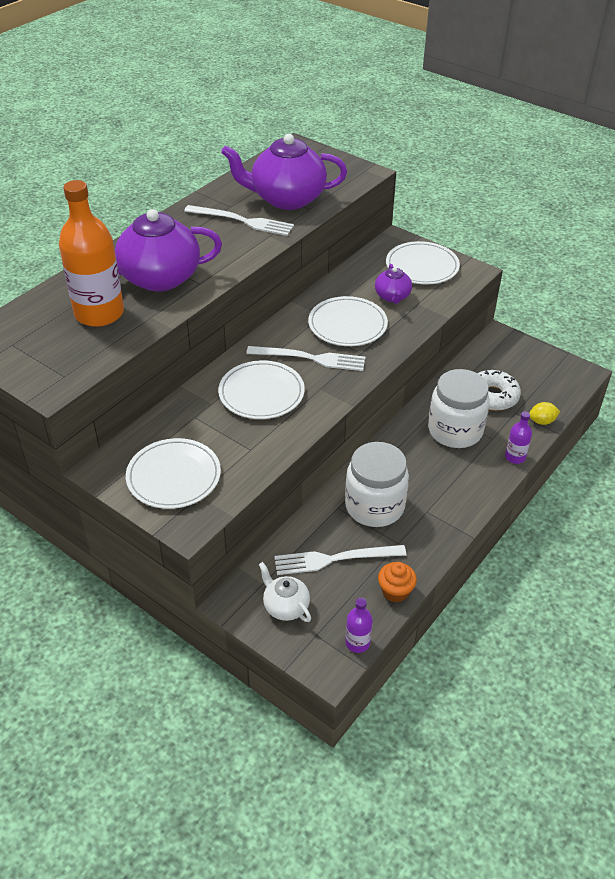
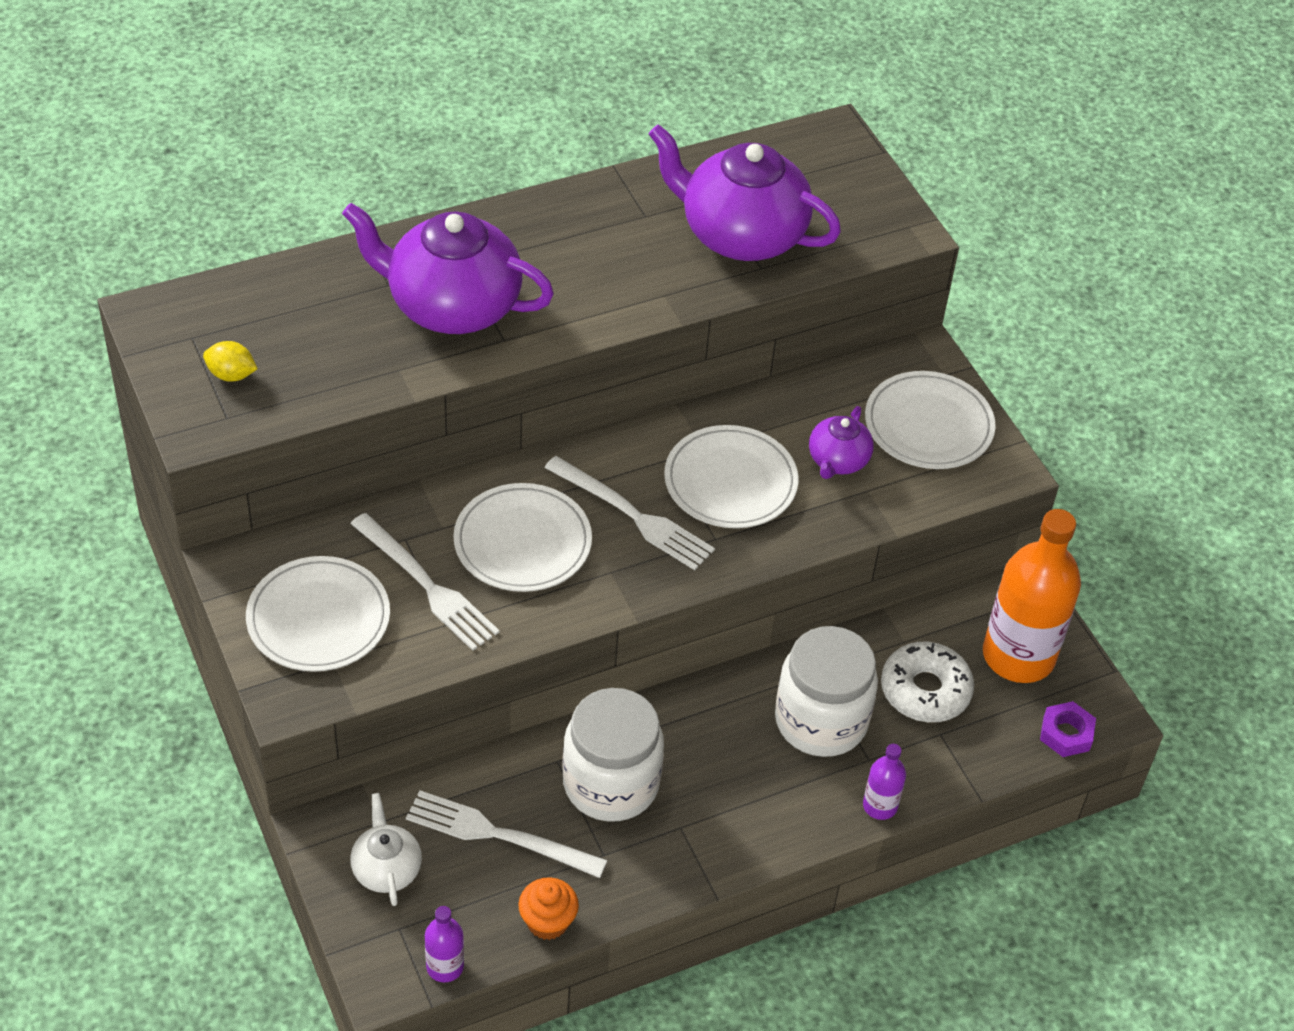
camera: 25 degrees right, 5 degrees up
(99, 313) = (334, 334): orange bottle -> orange bottle (1018, 656)
(242, 221) = (643, 251): white fork -> white fork (426, 585)
(542, 421) = (971, 768): yellow lemon -> yellow lemon (231, 375)
(571, 388) = (1066, 733): none -> purple nut

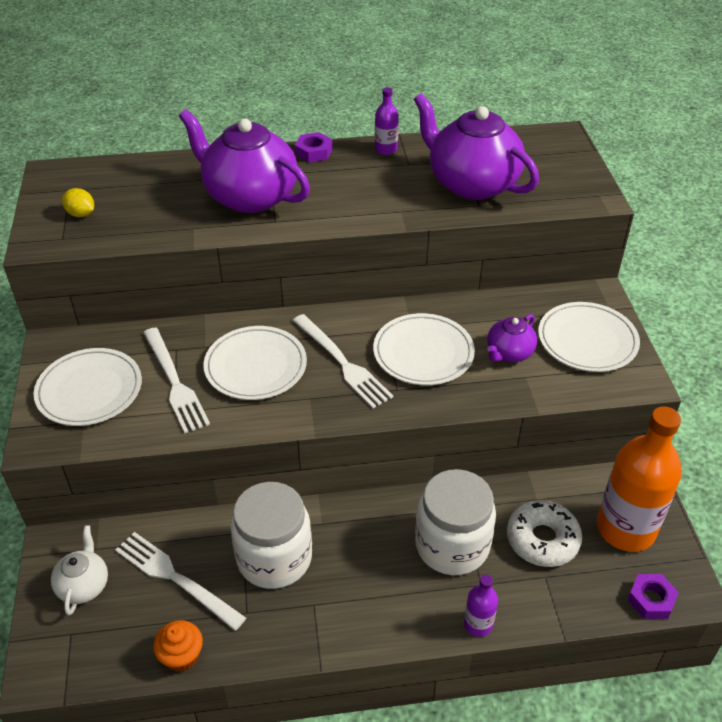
camera: 20 degrees right, 5 degrees down
(445, 966) = (89, 673): purple bottle -> purple bottle (386, 149)
(507, 216) = (314, 152): none -> purple nut

